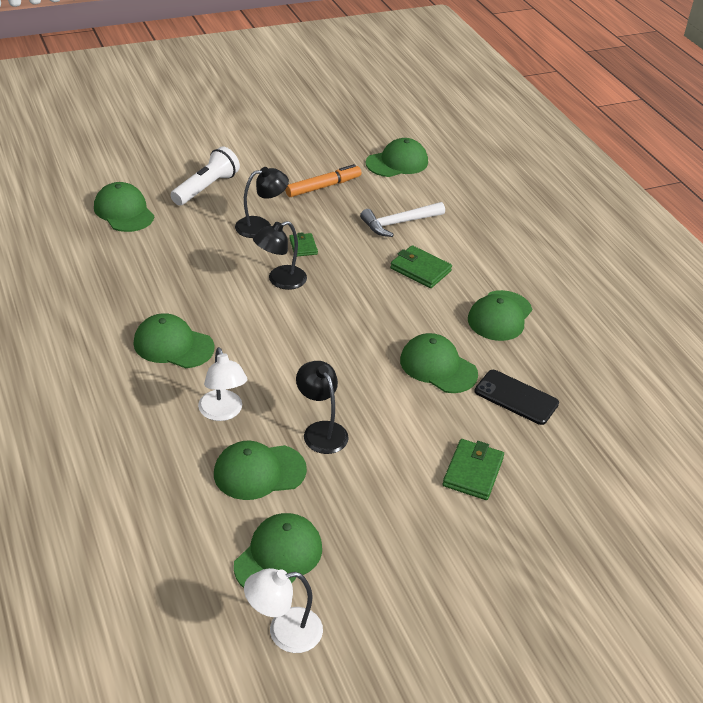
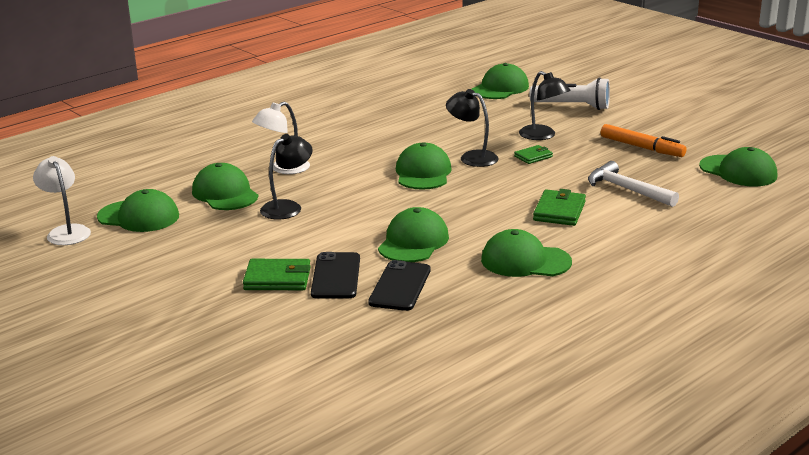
camera: 75 degrees right, 15 degrees down
(173, 345) = (348, 138): green cap -> green cap (423, 173)
(483, 432) = (336, 276): none -> black phone

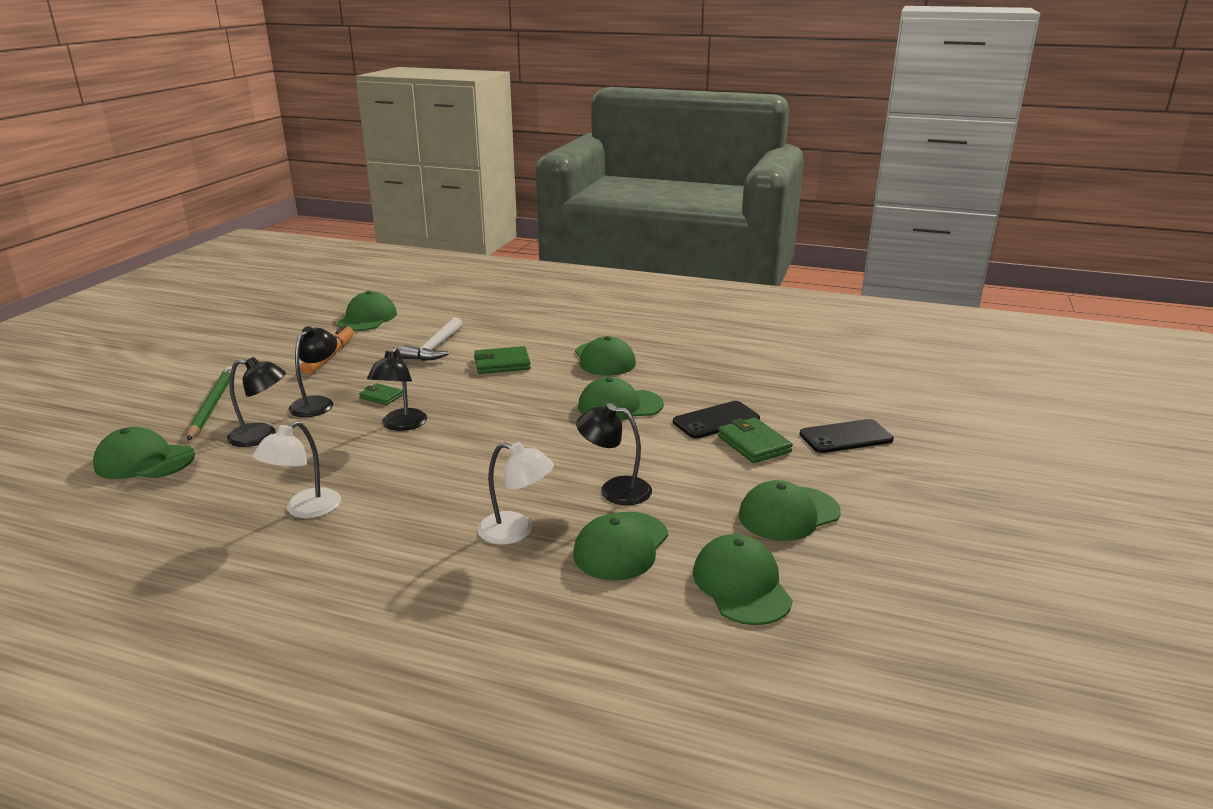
camera: 120 degrees left, 0 degrees up
(66, 231) = (840, 626): white lamp -> white lamp (305, 510)
(400, 286) = (698, 392): black phone -> black phone (846, 437)
(423, 173) = (463, 440): green cap -> green cap (788, 514)
(502, 117) = (262, 436): none -> black lamp
(572, 106) = (212, 405): white flashlight -> green pencil

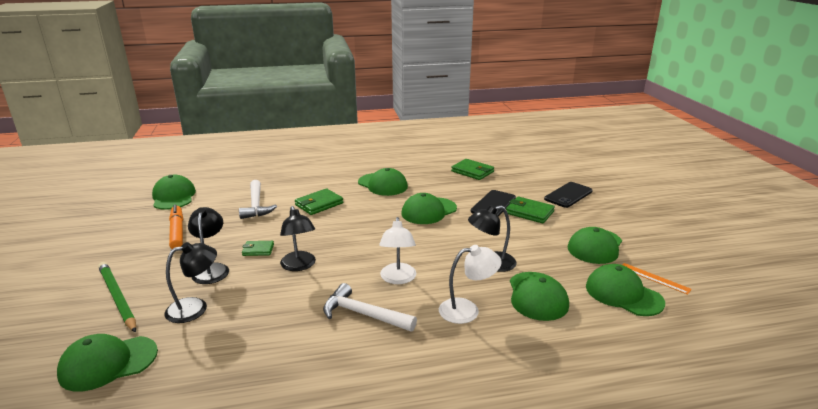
camera: 30 degrees left, 0 degrees up
(305, 510) = (303, 350): white lamp -> white lamp (398, 279)
(402, 496) = (363, 314): none -> white hammer
(745, 371) = (472, 171): none -> green wallet
(818, 582) = (654, 278): none -> orange ruler

